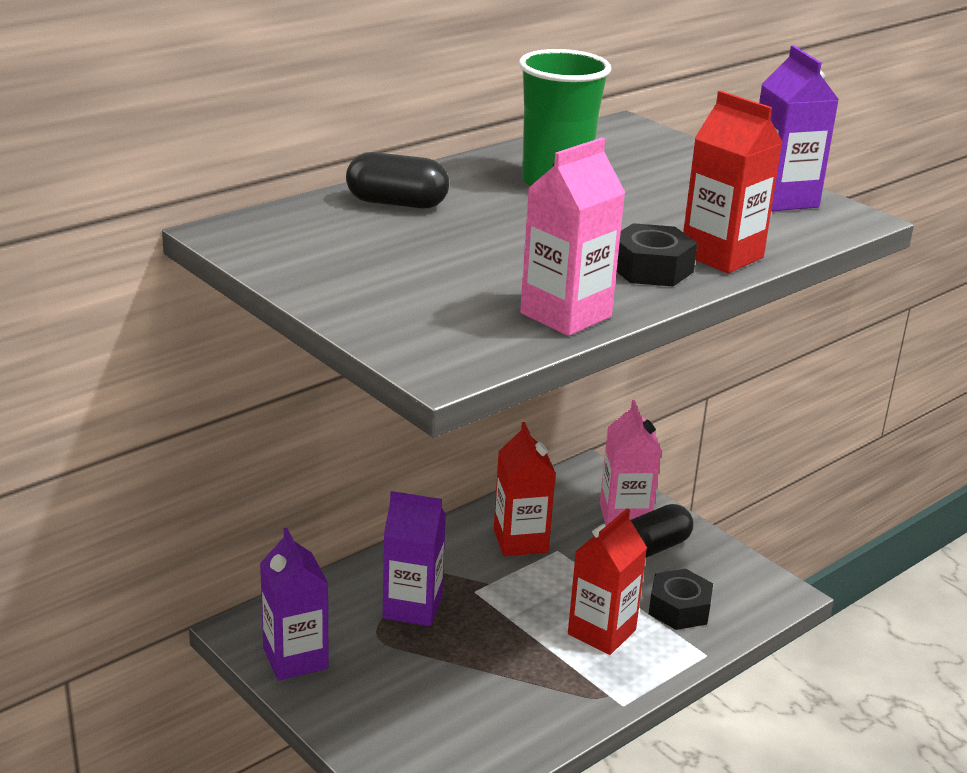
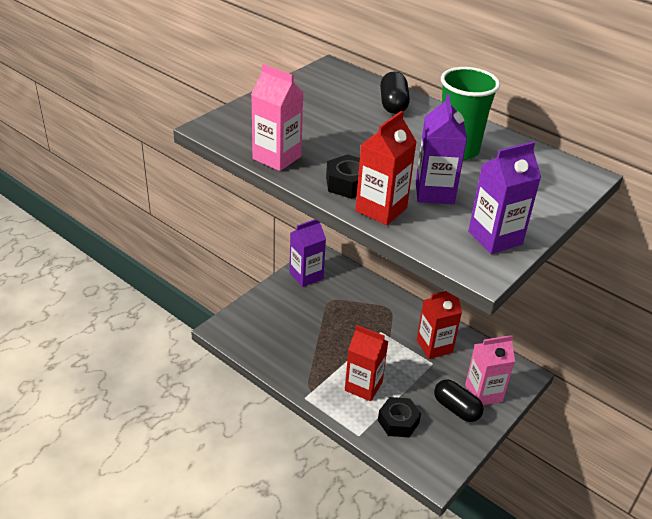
camera: 80 degrees right, 10 degrees up
(412, 607) = (358, 309): purple carton -> purple carton (434, 192)

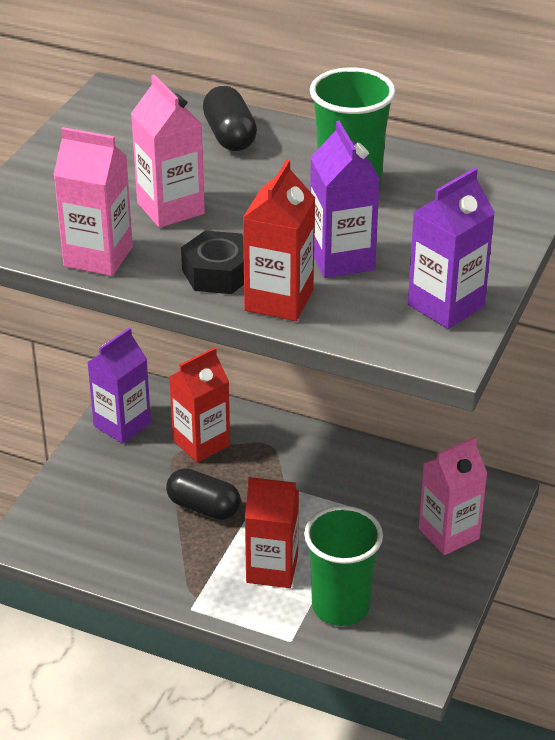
camera: 15 degrees left, 0 degrees up
(336, 139) = (170, 208): none -> pink carton
(398, 422) = (340, 606): black nut -> green cup
(434, 346) = (356, 484): red carton -> red carton (201, 443)
(456, 409) = (417, 566): black capsule -> black capsule (203, 507)

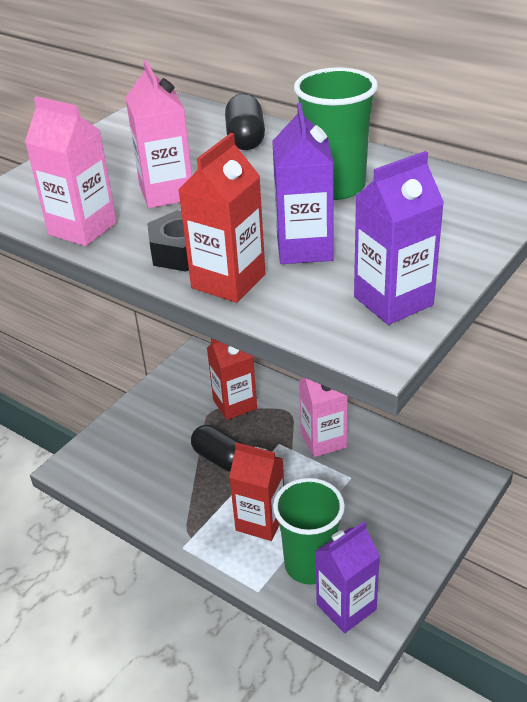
camera: 15 degrees right, 0 degrees up
(122, 424) = (178, 382): purple carton -> purple carton (346, 607)
(448, 534) = (421, 510): pink carton -> pink carton (323, 440)

